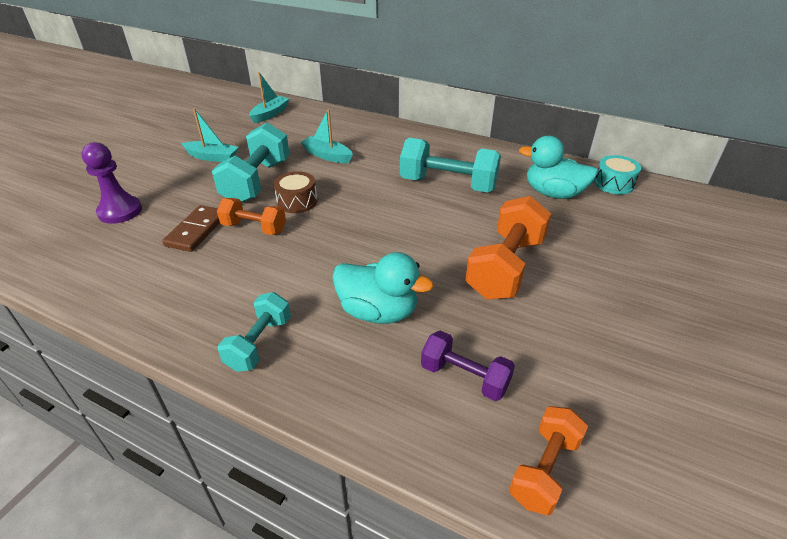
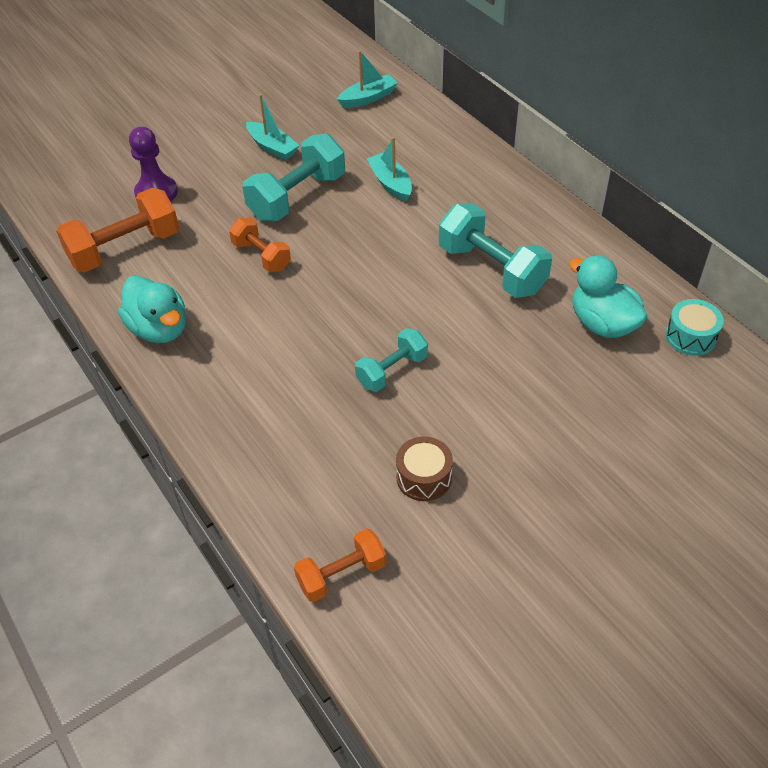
camera: 30 degrees right, 10 degrees up
(196, 230) = (210, 240): brown domino -> none
(259, 343) = (199, 379): turquoise dumbbell -> turquoise dumbbell (392, 371)
(297, 201) = (320, 237): brown drum -> brown drum (424, 477)
(378, 311) = (313, 389): turquoise duck -> turquoise duck (159, 329)
(464, 377) = (339, 479): purple dumbbell -> none
(506, 267) = (466, 392): orange dumbbell -> orange dumbbell (125, 249)

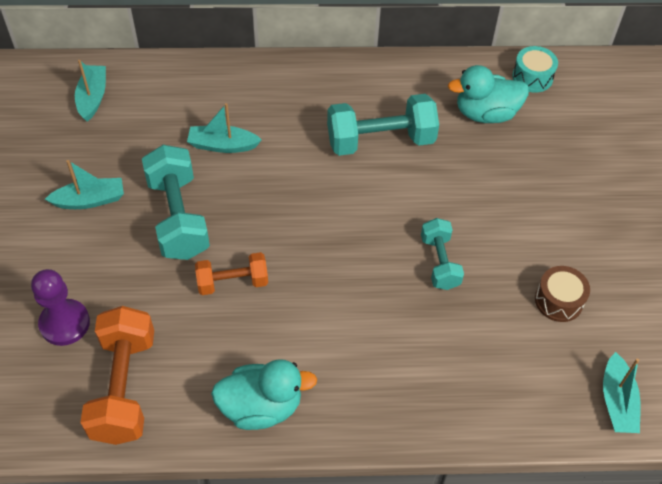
camera: 60 degrees left, 5 degrees up
(341, 574) = (617, 401): orange dumbbell -> turquoise boat

